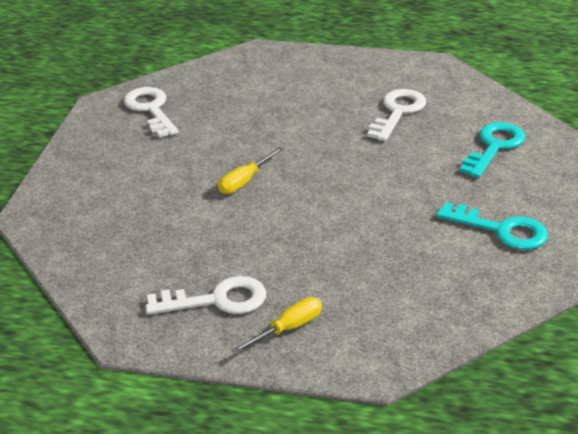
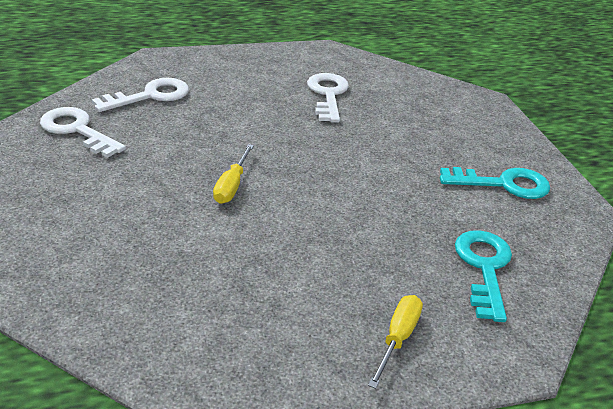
camera: 30 degrees left, 0 degrees up
(217, 300) = (298, 326): white key -> white key (150, 96)
(494, 147) = (434, 111): turquoise key -> turquoise key (484, 268)

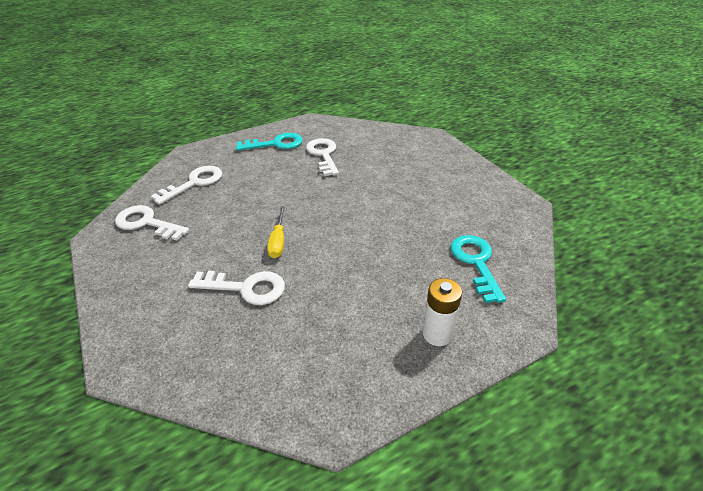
camera: 10 degrees left, 5 degrees up
(173, 230) = (246, 288): none -> white key
(397, 338) = (437, 334): yellow screwdriver -> white battery
(503, 184) = (465, 196): turquoise key -> turquoise key (275, 144)

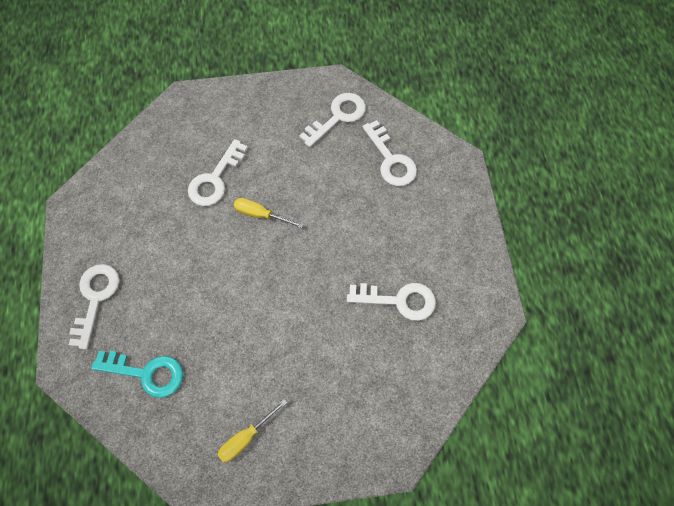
camera: 110 degrees right, 25 degrees up
(275, 144) = (446, 253): turquoise key -> none
(437, 334) = (95, 298): white battery -> white key
(473, 193) = (246, 437): none -> yellow screwdriver

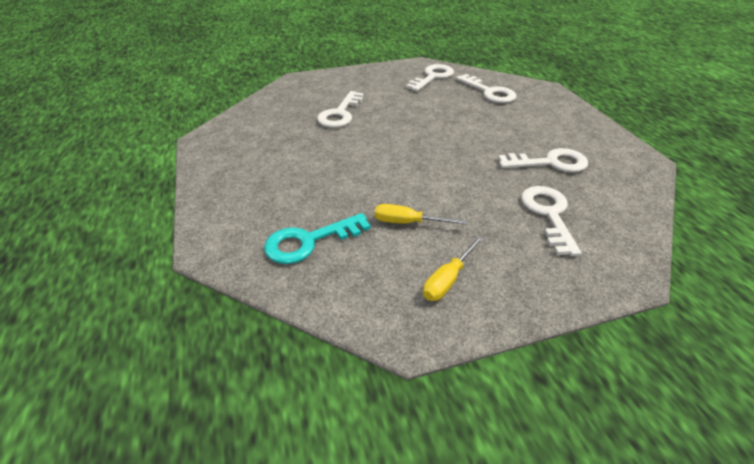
camera: 10 degrees left, 25 degrees down
(95, 298) = (238, 194): white key -> white key (548, 214)
(146, 373) = (309, 241): turquoise key -> turquoise key turned 150 degrees clockwise
(260, 215) = (390, 128): yellow screwdriver -> yellow screwdriver (408, 222)

